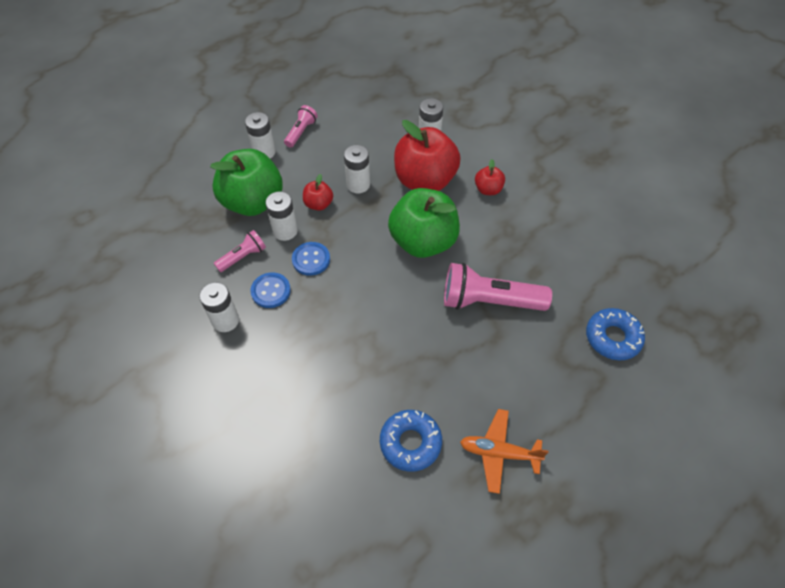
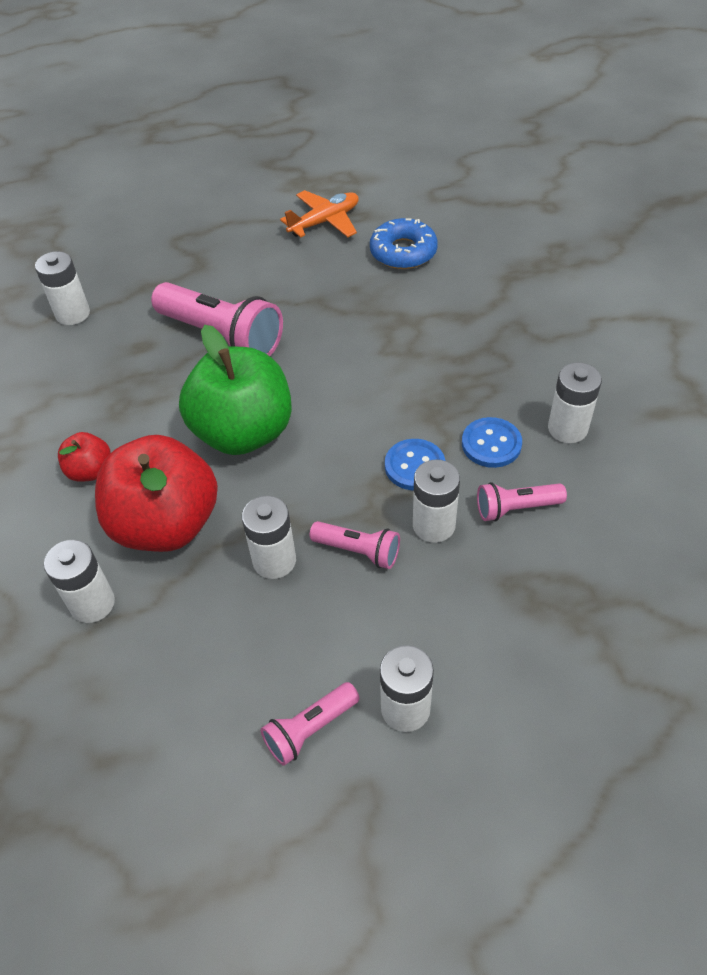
camera: 150 degrees left, 5 degrees down
(253, 202) = (467, 601): green apple -> none
(318, 204) = (358, 551): red apple -> pink flashlight
(499, 453) = (325, 222): orange plane -> orange plane turned 75 degrees counterclockwise
(603, 278) = (73, 314): none -> white battery
(612, 338) = (129, 263): blue donut -> none

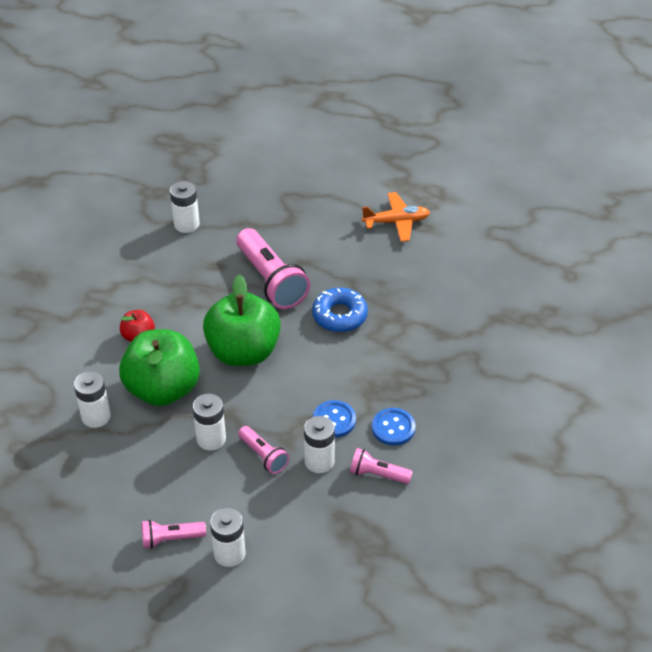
camera: 25 degrees right, 5 degrees down
(166, 524) = (163, 389): red apple -> green apple
(403, 252) = (435, 268): blue donut -> blue donut (339, 315)
(567, 428) = (451, 440): white battery -> none

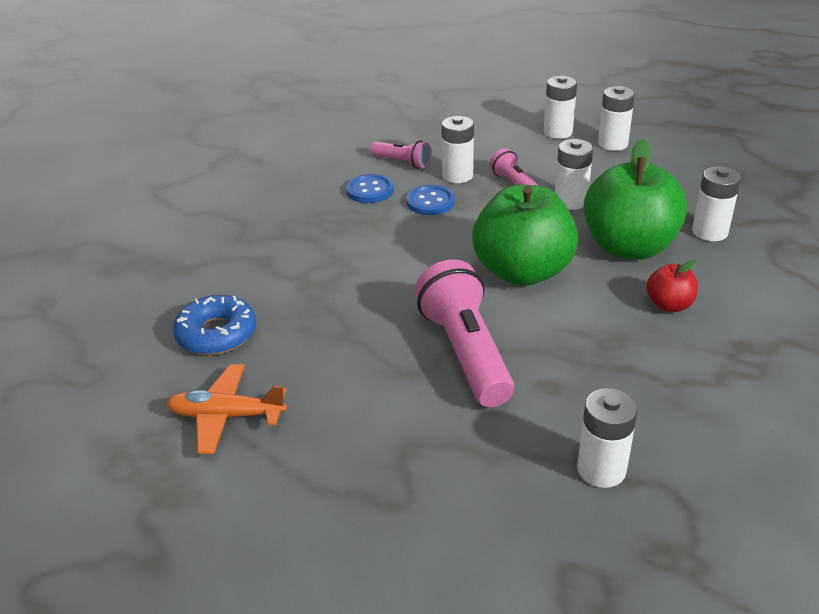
camera: 165 degrees left, 10 degrees down
(171, 539) = (612, 144): pink flashlight -> white battery
(339, 315) = (382, 295): blue donut -> blue donut (216, 334)

